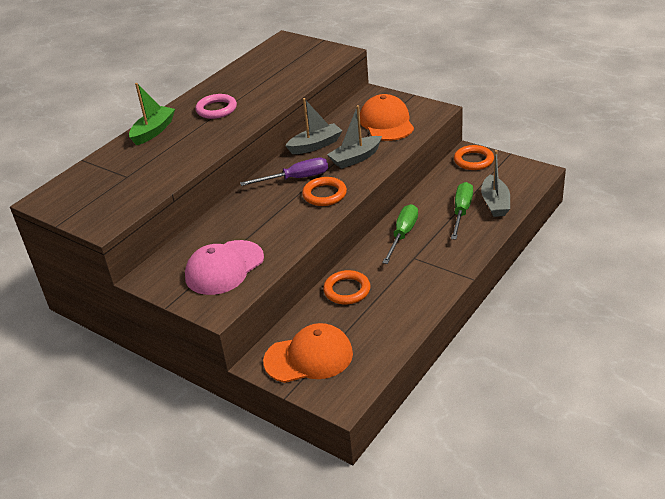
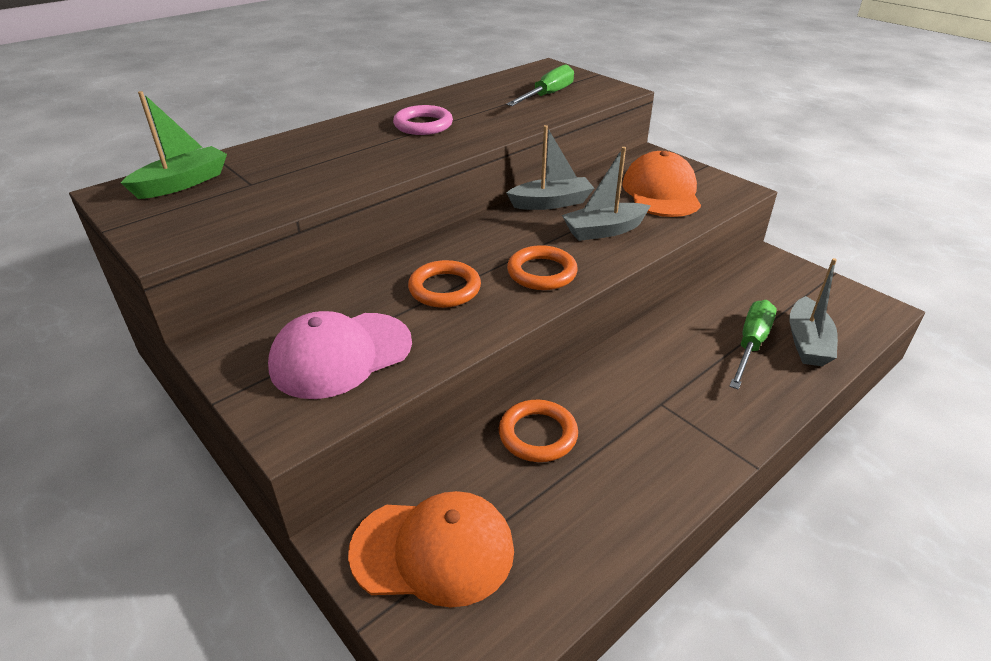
camera: 10 degrees right, 0 degrees up
(153, 131) = (325, 136): green boat -> green boat (182, 183)
(296, 178) = (507, 241): purple screwdriver -> none
(403, 235) = (650, 361): green screwdriver -> green screwdriver (547, 95)
(473, 160) = (778, 272): orange ring -> orange ring (444, 288)

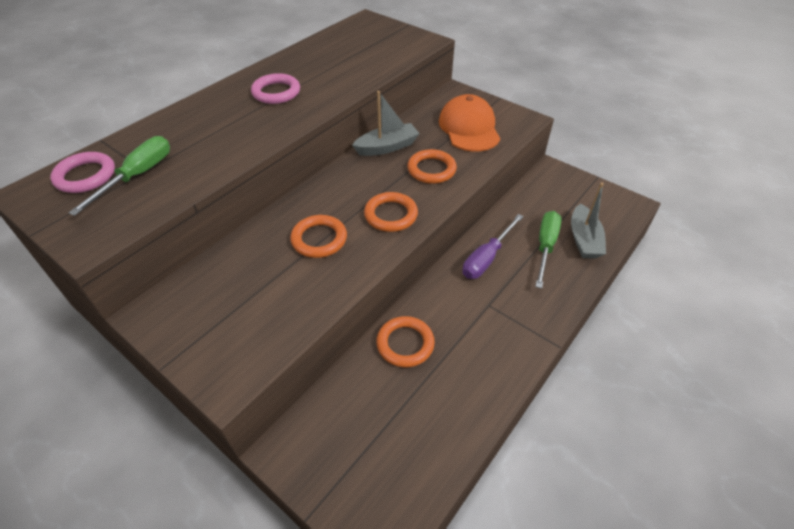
camera: 10 degrees left, 10 degrees up
(182, 183) = (85, 176): green boat -> pink ring
(340, 355) = (250, 311): pink cap -> none
(433, 550) = (346, 449): orange cap -> none
(547, 95) = (371, 51): green screwdriver -> green screwdriver (138, 176)
(604, 230) = (431, 169): grey boat -> orange ring
(666, 349) = (487, 258): none -> purple screwdriver

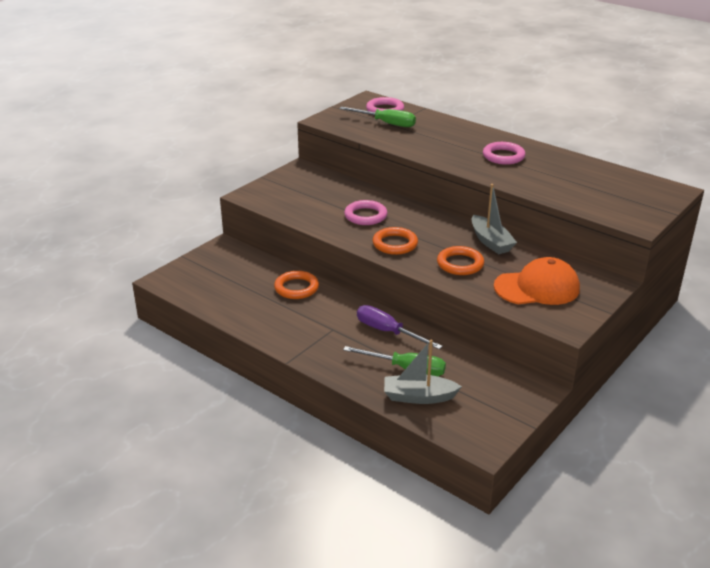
camera: 90 degrees right, 15 degrees down
(319, 239) = (365, 216): orange ring -> pink ring

